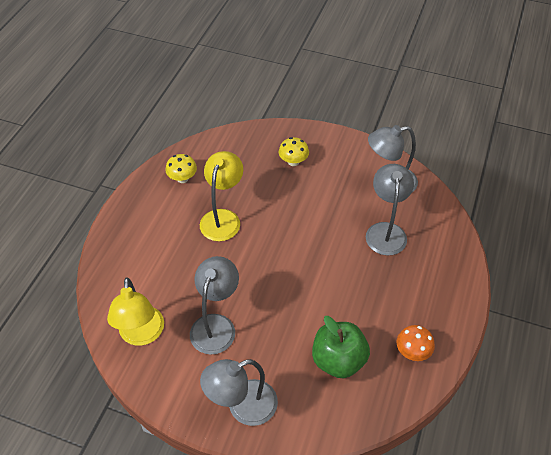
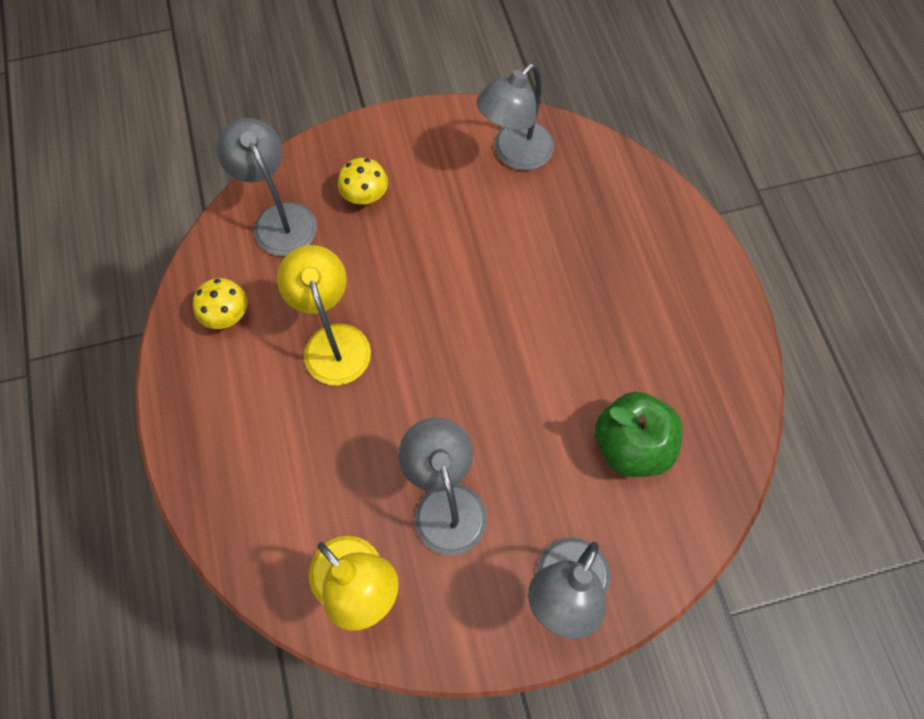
camera: 35 degrees left, 15 degrees up
(385, 231) = (560, 228): grey lamp -> grey lamp (279, 218)
(412, 352) = (707, 375): orange mushroom -> none

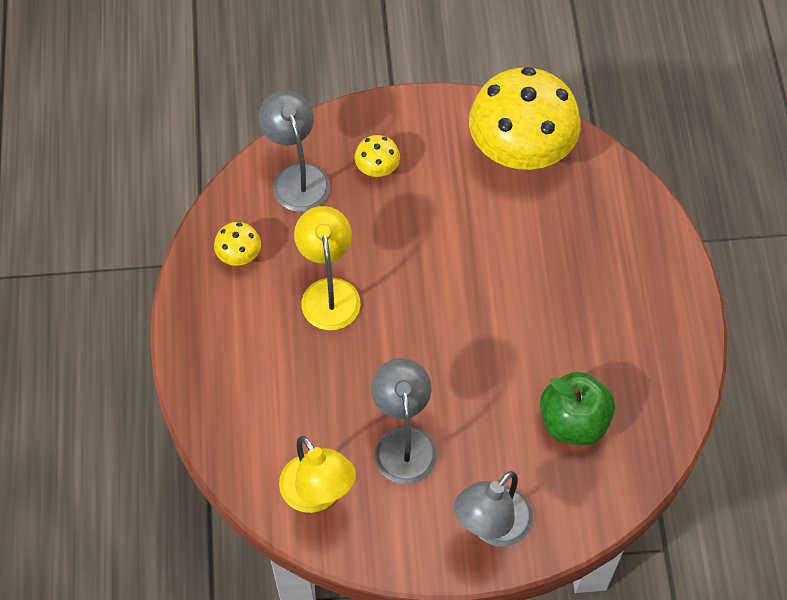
camera: 10 degrees right, 5 degrees down
(514, 154) = (520, 151): grey lamp -> yellow mushroom

